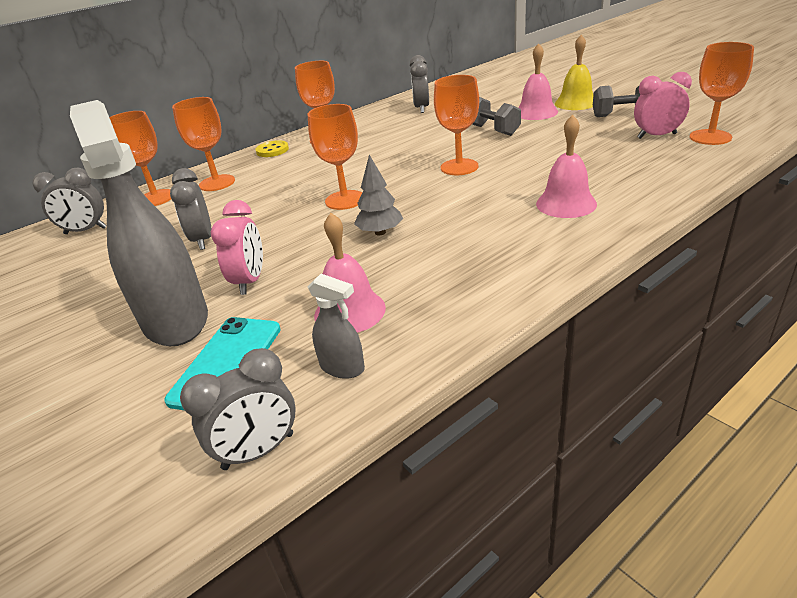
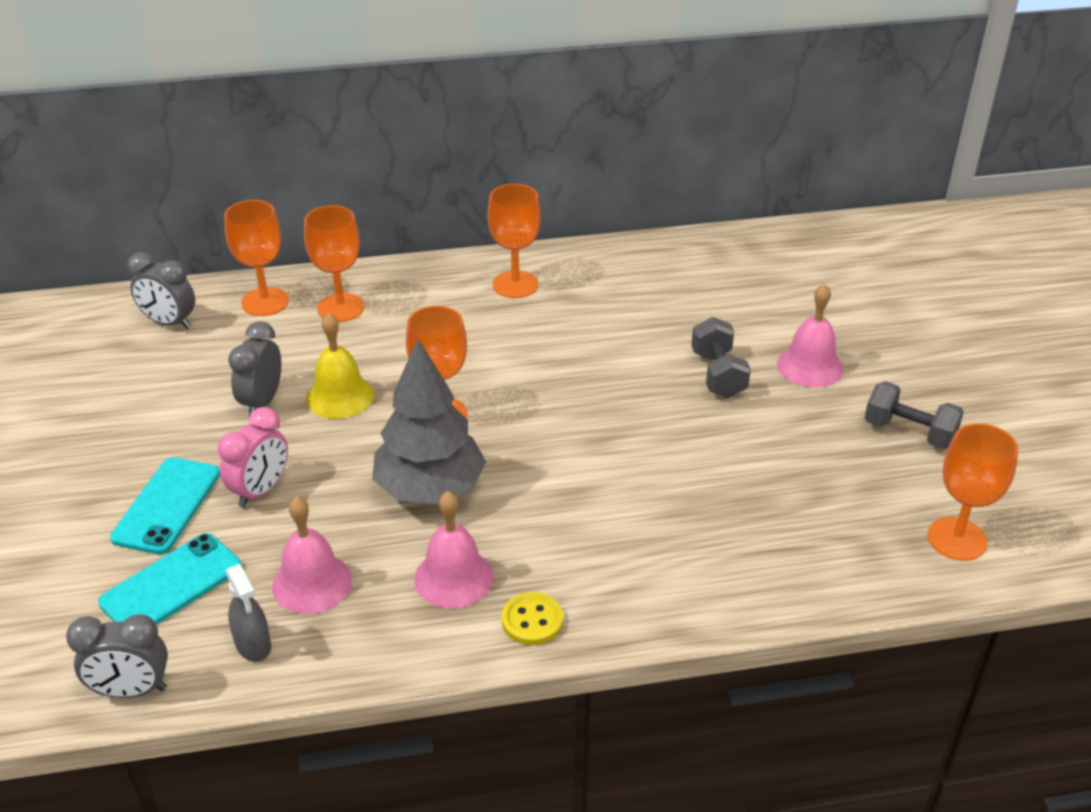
camera: 25 degrees right, 5 degrees up
(175, 320) = (167, 505): grey spray bottle -> turquoise phone
(272, 150) = (441, 275): yellow button -> yellow button (532, 620)
(380, 232) = (430, 489): grey tree -> grey tree, size x1.87
(421, 108) = (682, 278): grey clock -> none
(459, 167) = (609, 425): orange goblet -> none
(566, 204) = (653, 555): pink bell -> pink bell (453, 577)
(576, 103) = (882, 373): yellow bell -> yellow bell (340, 396)
(656, 136) = (896, 499): pink clock -> none

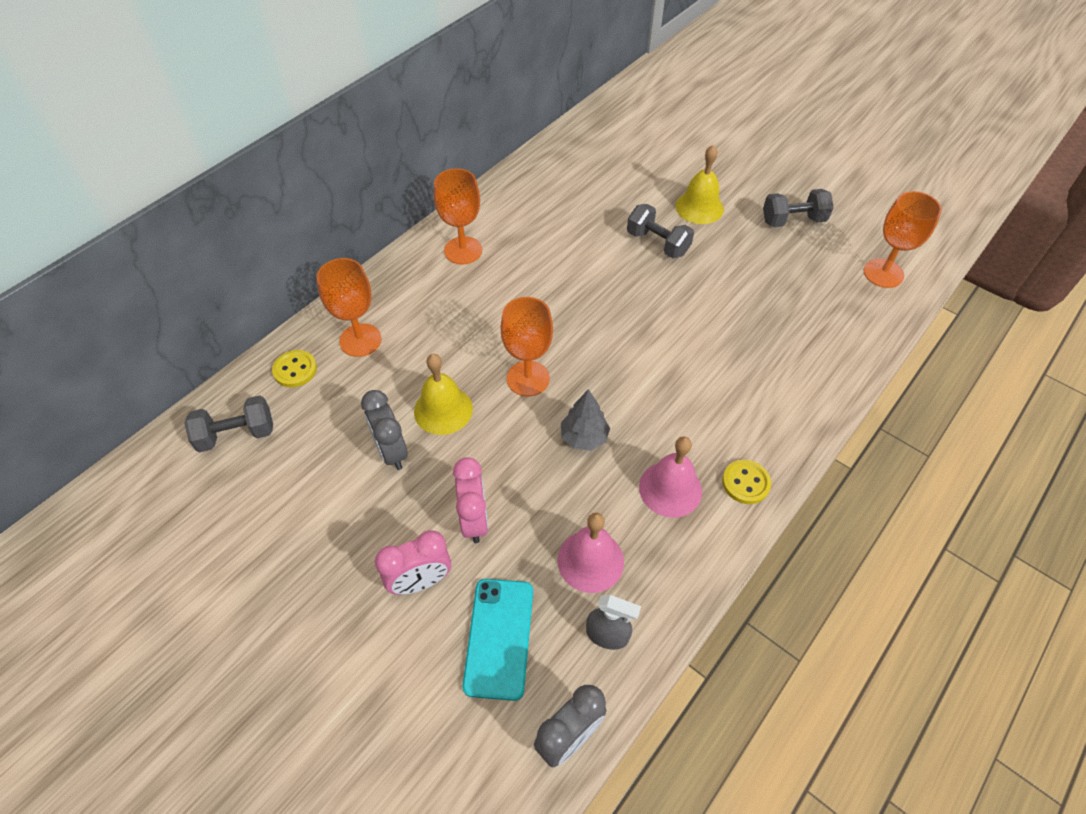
camera: 40 degrees left, 15 degrees up
(167, 505) = (420, 581): turquoise phone -> pink clock
(169, 323) = (236, 434): grey clock -> grey dumbbell
(265, 302) = (295, 370): orange goblet -> yellow button
(430, 489) = (584, 437): grey tree -> grey tree, size x0.53
(810, 366) = (699, 207): pink bell -> yellow bell

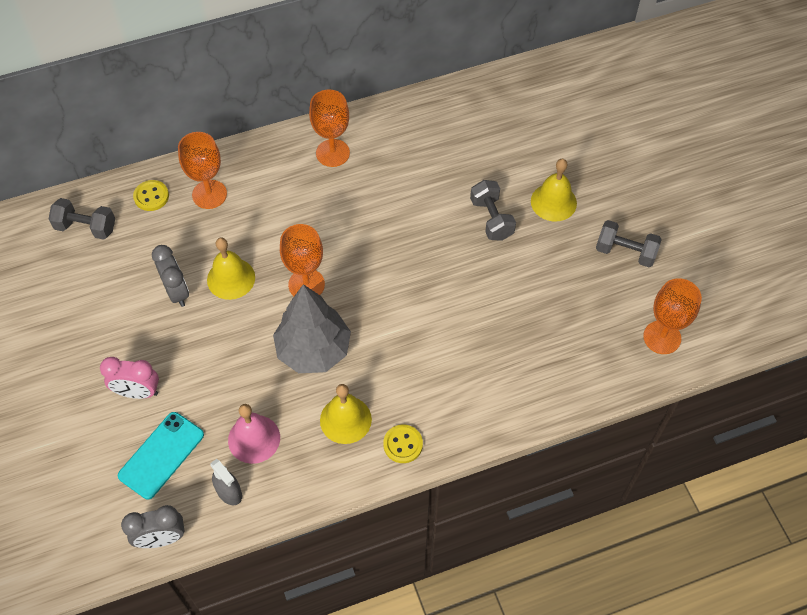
camera: 30 degrees right, 5 degrees up
(391, 451) = (177, 292): grey clock -> grey clock turned 150 degrees clockwise
(474, 520) = (198, 369): pink clock -> none
(584, 437) = (313, 350): grey tree -> grey tree, size x1.87
(670, 489) = (345, 419): pink bell -> yellow bell

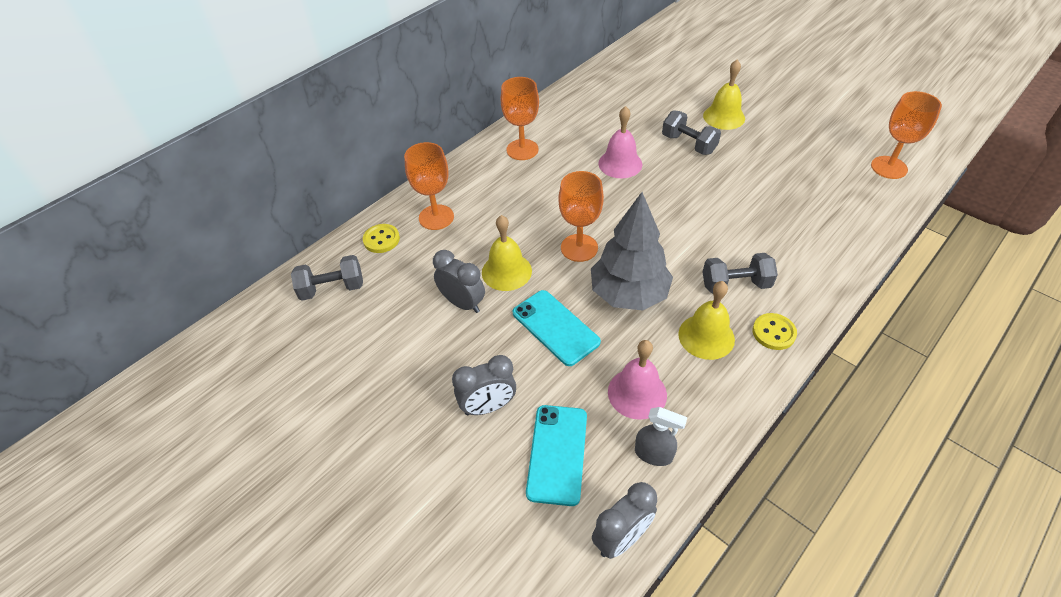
camera: 25 degrees left, 10 degrees down
(138, 392) = (488, 406): pink clock -> grey clock
(233, 350) = (555, 327): none -> turquoise phone
(409, 211) = (620, 164): none -> pink bell
(625, 252) = (806, 127): grey dumbbell -> grey dumbbell (735, 285)

